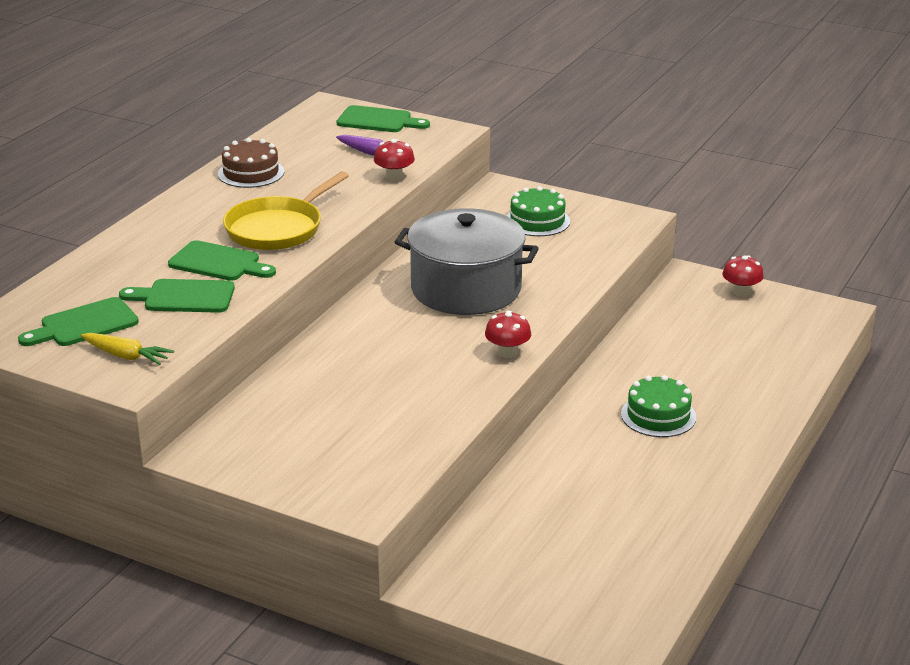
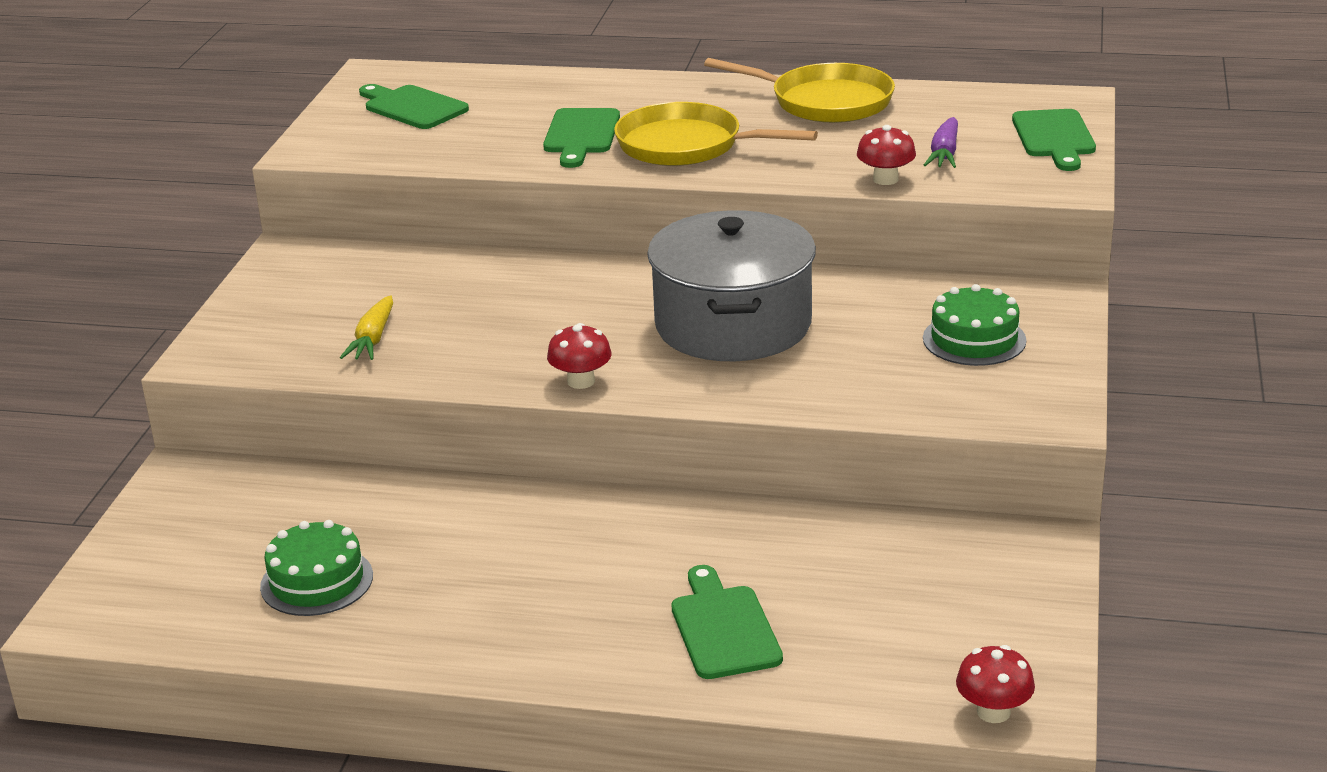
camera: 75 degrees right, 0 degrees up
(127, 356) = (355, 139): yellow carrot -> yellow carrot (373, 339)
(184, 297) = (492, 136): green cutting board -> green cutting board (723, 628)
(251, 173) = (825, 102): brown cake -> yellow pan
(658, 415) = (605, 573): green cake -> green cake (317, 581)
(741, 291) = (1030, 601): red mushroom -> red mushroom (993, 712)

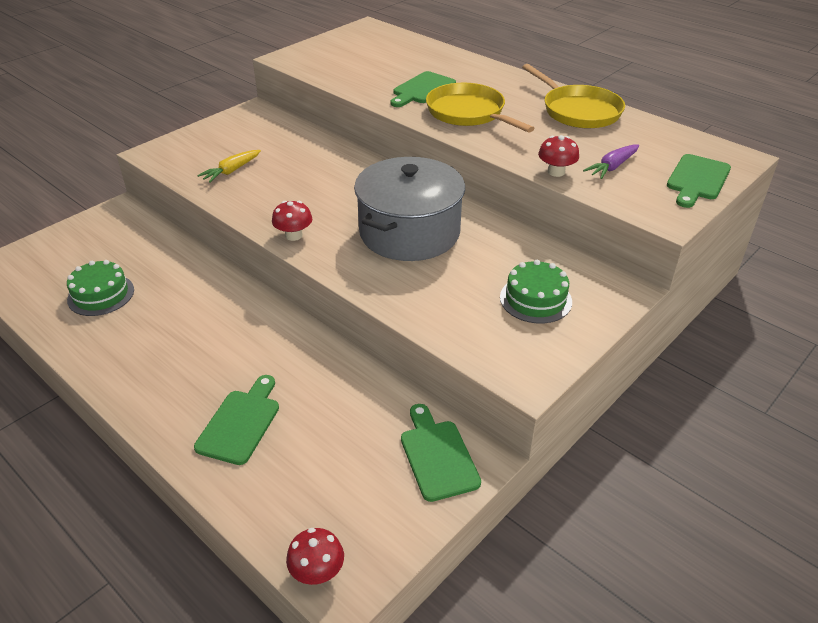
camera: 30 degrees right, 10 degrees up
(412, 107) = (362, 49): green cutting board -> green cutting board (437, 456)

